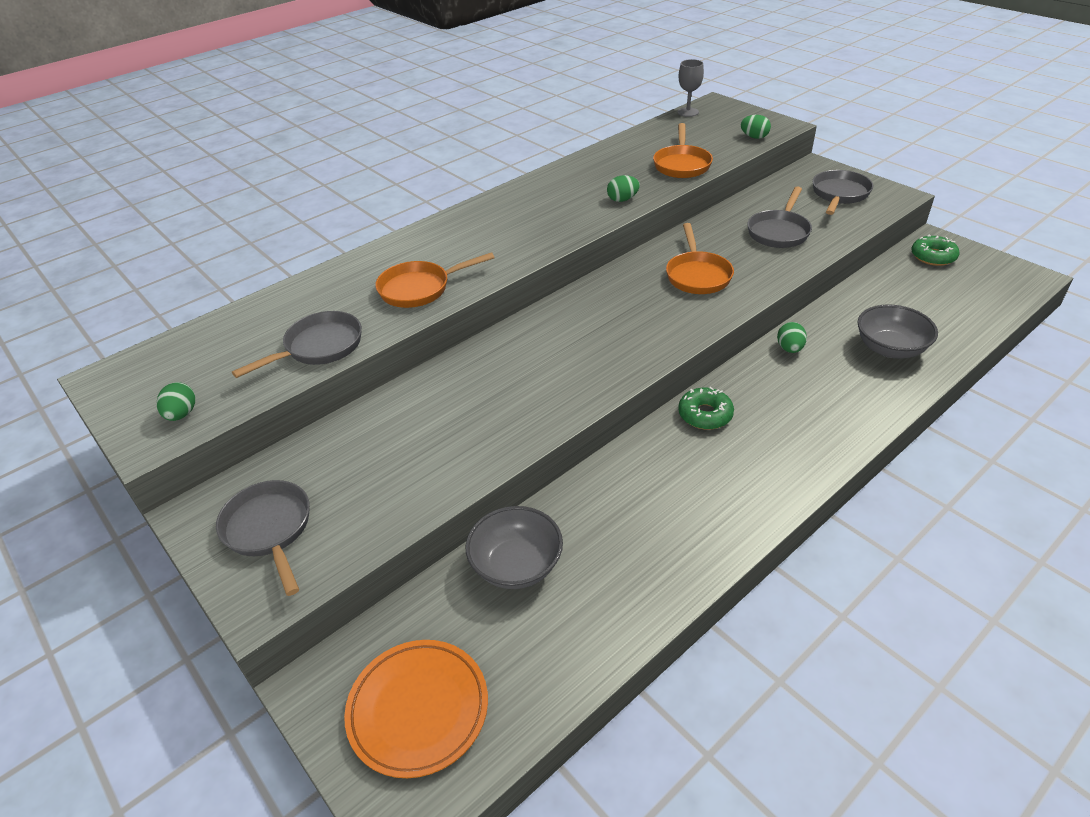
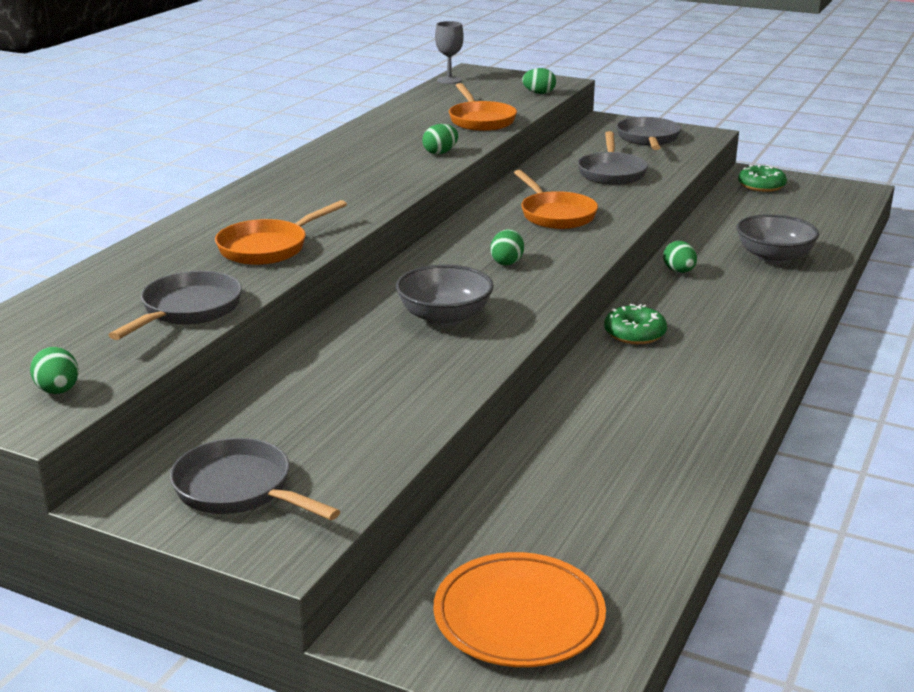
camera: 25 degrees left, 15 degrees down
(516, 565) = (531, 484): grey bowl -> grey bowl (444, 317)
(621, 324) = (507, 262): none -> green egg

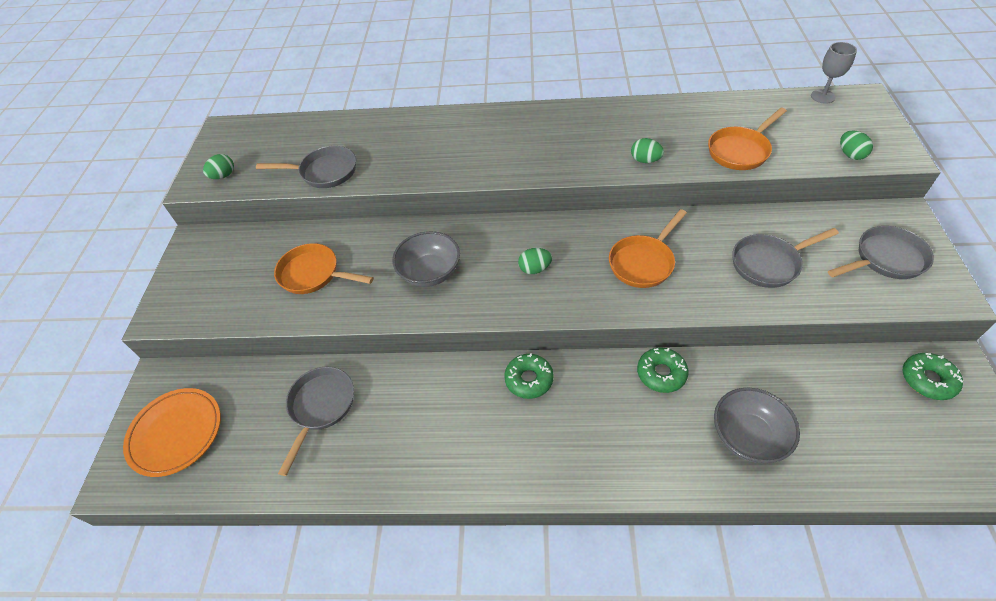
camera: 70 degrees right, 25 degrees up
(239, 490) = (206, 275): grey pan -> grey pan (320, 407)
(268, 248) = (422, 161): orange pan -> orange pan (314, 274)
(679, 271) = (661, 373): green egg -> green donut

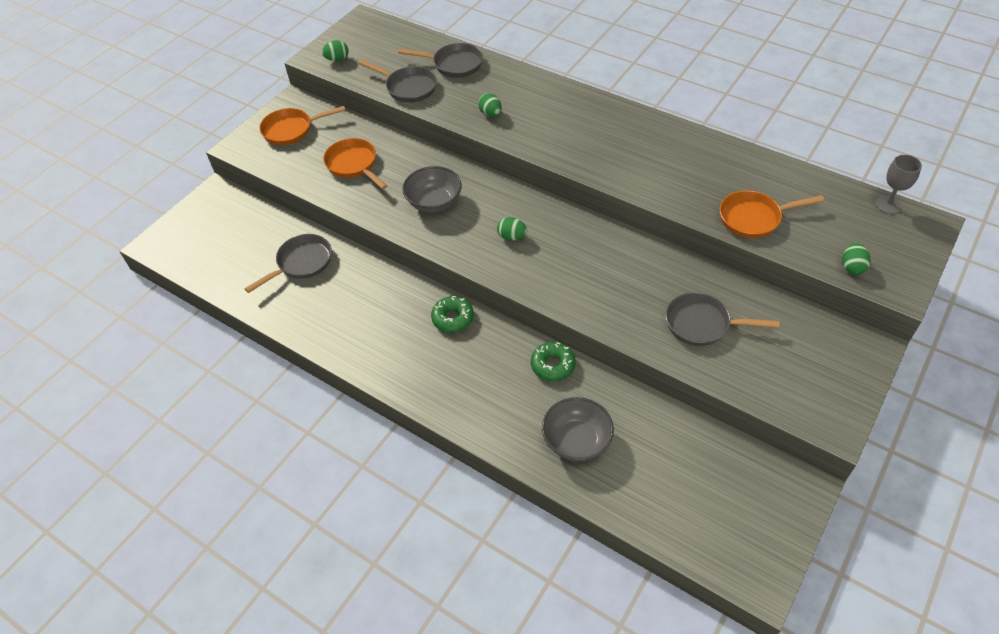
camera: 30 degrees right, 0 degrees up
(176, 433) = (205, 233): orange plate -> none
(643, 262) = (600, 273): orange pan -> orange pan (291, 130)
(645, 160) = (662, 189): green egg -> green egg (490, 114)
(885, 259) = (809, 371): grey pan -> grey pan (454, 64)
(927, 380) = (764, 484): green donut -> none

